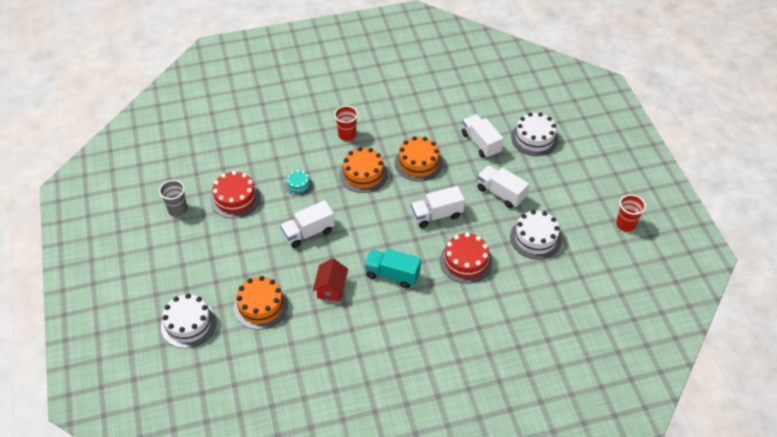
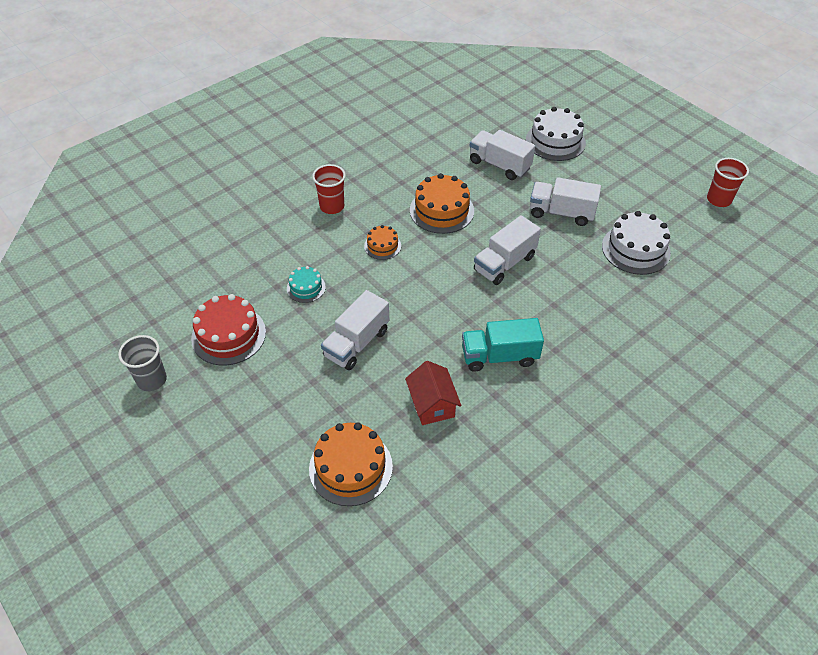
camera: 25 degrees left, 0 degrees up
(188, 324) = (259, 538): white cake -> none
(363, 174) = (382, 246): orange cake -> orange cake, size x0.55
(466, 261) = (576, 306): red cake -> none

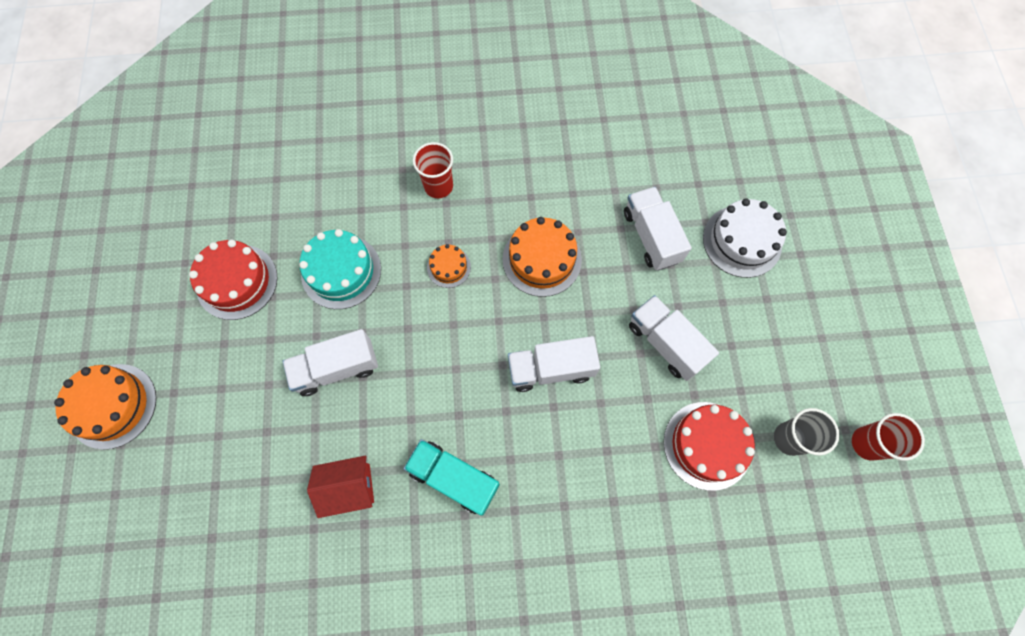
camera: 35 degrees right, 20 degrees up
(152, 380) = (143, 288): grey cup -> grey cup (789, 438)
(306, 287) = (341, 271): turquoise cake -> turquoise cake, size x1.81
(350, 467) = (229, 502): orange cake -> orange cake (113, 406)
(432, 404) = (349, 487): red house -> red house turned 60 degrees clockwise
(635, 249) = (707, 445): white cake -> red cake

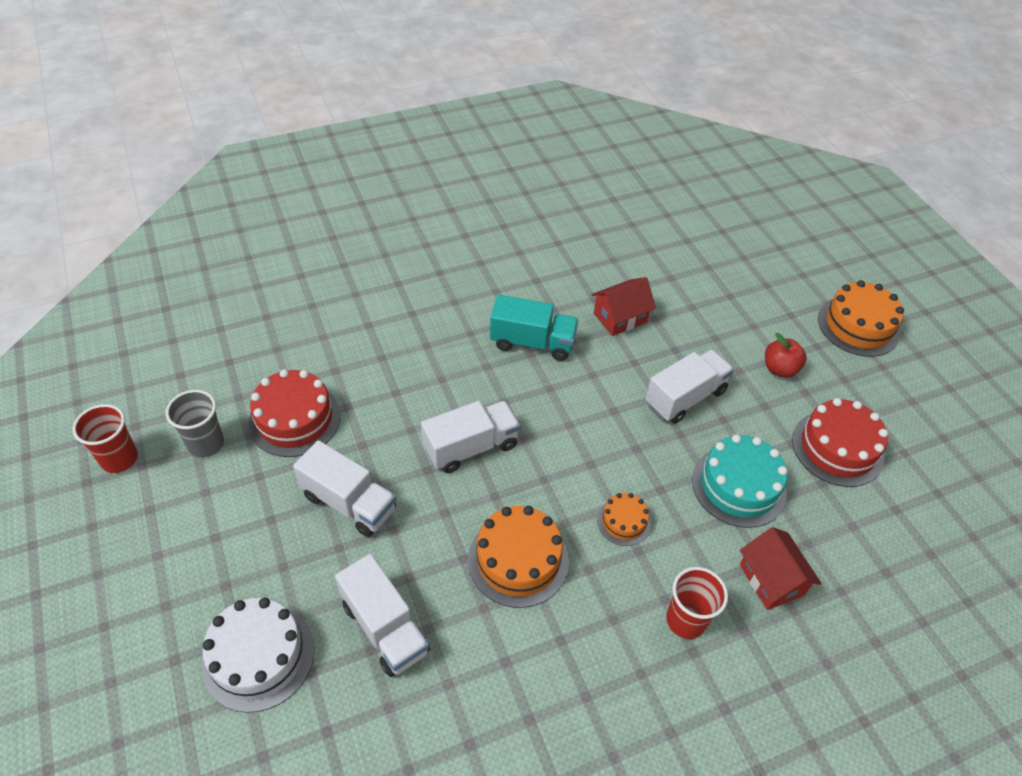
camera: 160 degrees right, 20 degrees down
(228, 376) = (779, 369): none -> red apple
(362, 196) = (771, 580): none -> red house

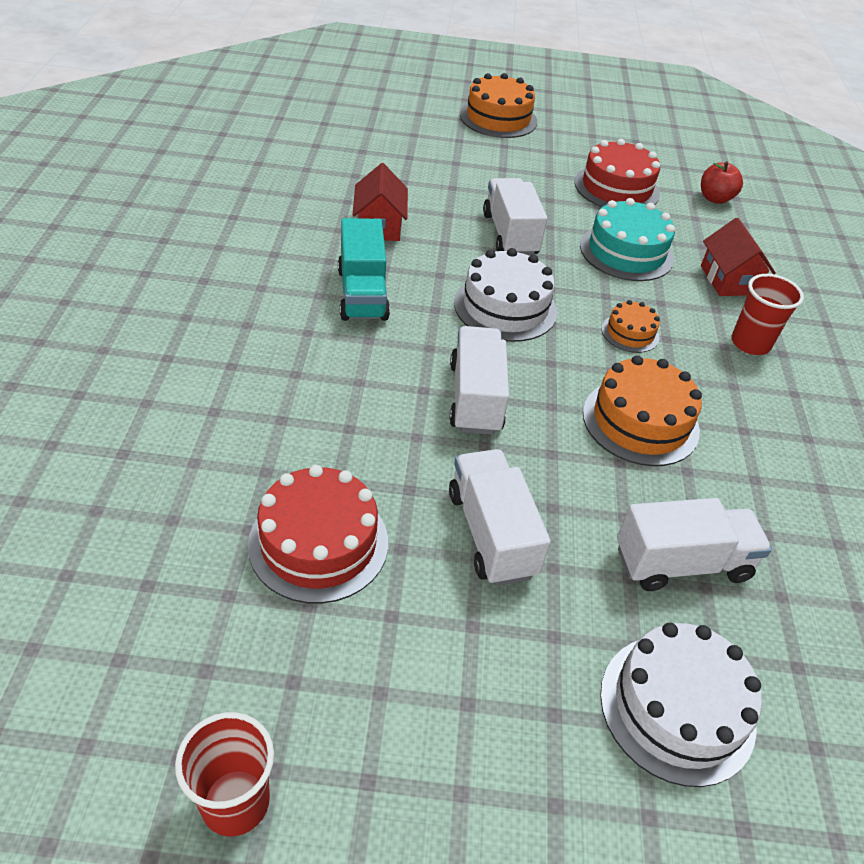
camera: 65 degrees left, 5 degrees down
(206, 444) = (290, 664): grey cup -> none
(349, 502) = (491, 533): white truck -> white truck turned 75 degrees counterclockwise
(532, 342) = (362, 294): turquoise truck -> turquoise truck turned 135 degrees clockwise
(587, 428) = (505, 307): none -> white cake
(771, 580) = (728, 280): red house -> red house turned 75 degrees clockwise
(779, 369) = (515, 174): red apple -> red apple (715, 198)

